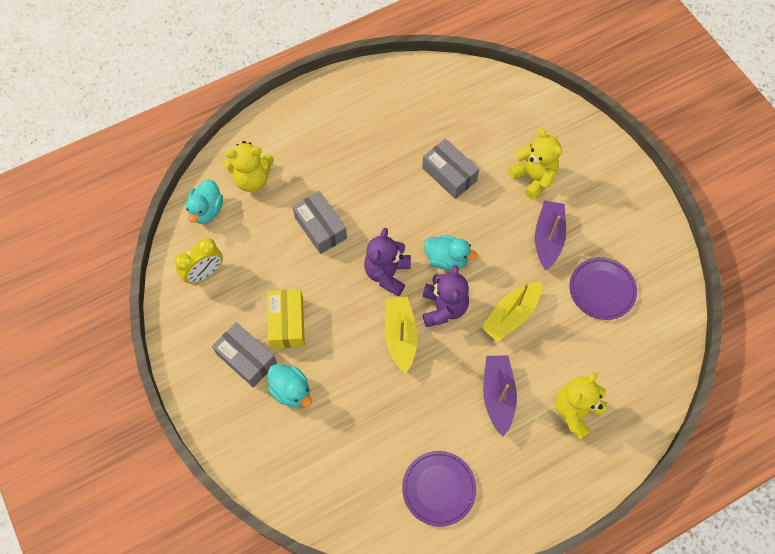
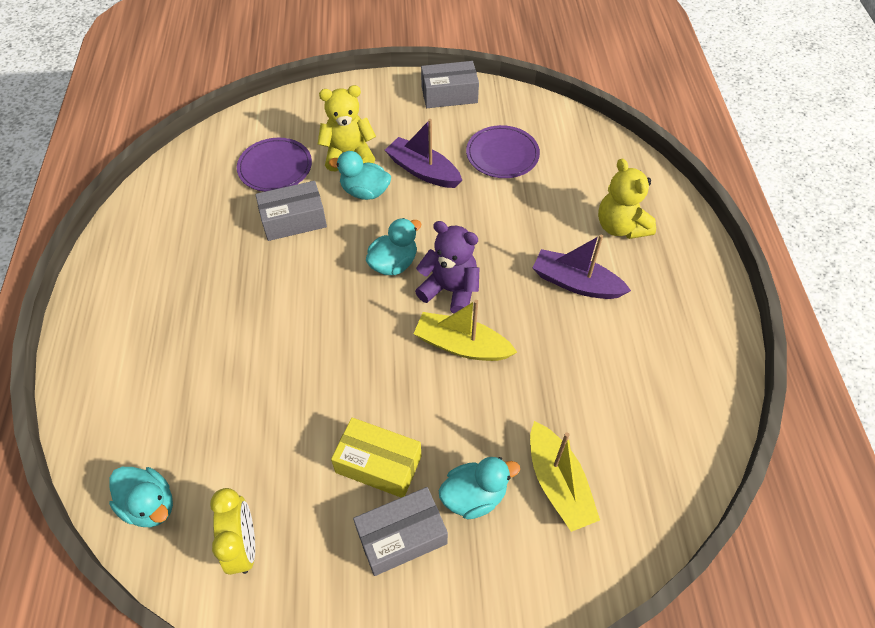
camera: 65 degrees left, 10 degrees down
(252, 179) = (147, 426): yellow teddy bear -> none
(320, 227) = (272, 373): grey box -> grey box (449, 94)
(387, 273) = (377, 327): purple teddy bear -> none
(439, 488) = (662, 381): purple plate -> purple plate (275, 167)
(503, 207) = (365, 192): none -> turquoise duck
(511, 315) = (491, 235): yellow boat -> yellow boat (558, 483)

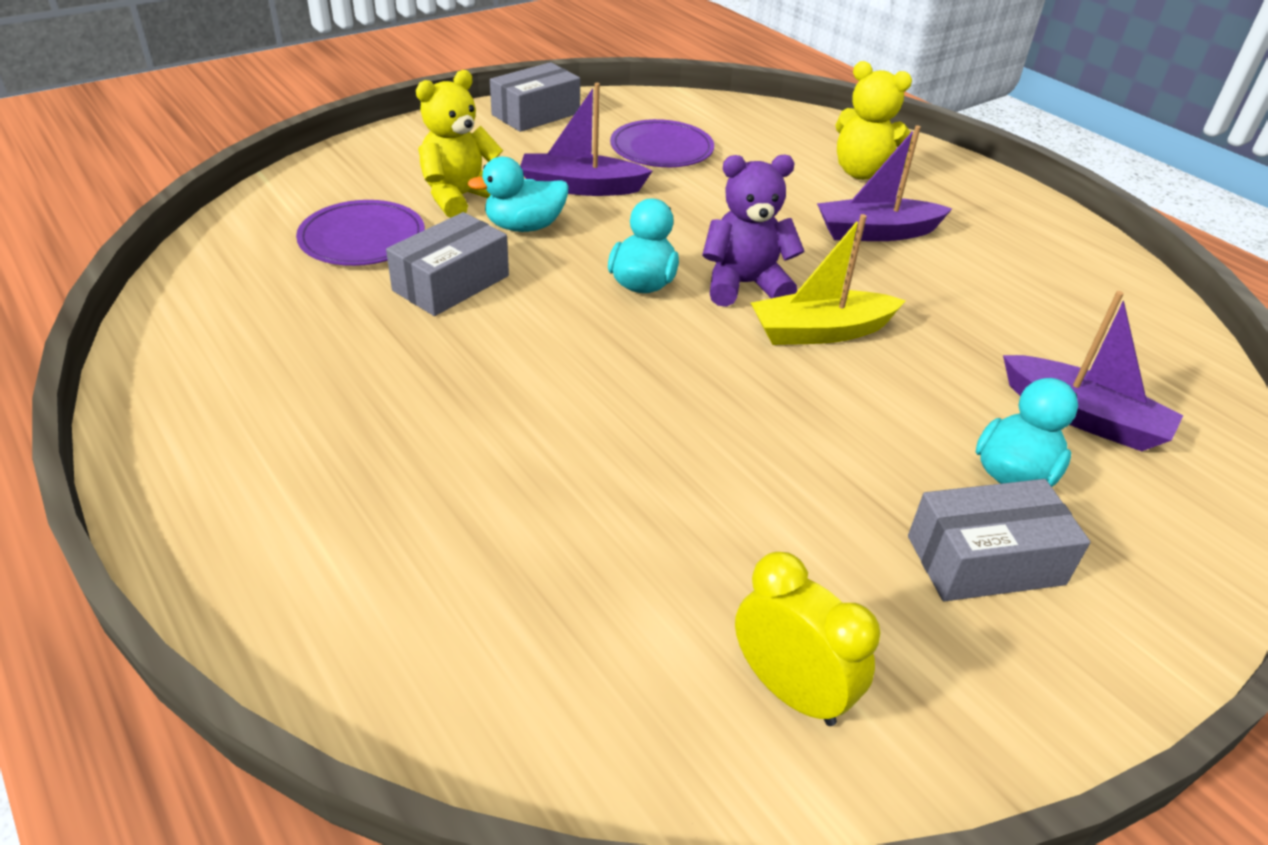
camera: 35 degrees left, 15 degrees down
(150, 505) = (577, 720): turquoise duck -> none
(378, 464) = (863, 495): yellow box -> none
(401, 536) = (985, 560): grey box -> grey box turned 45 degrees clockwise
(558, 483) = (1083, 417): yellow boat -> purple boat

